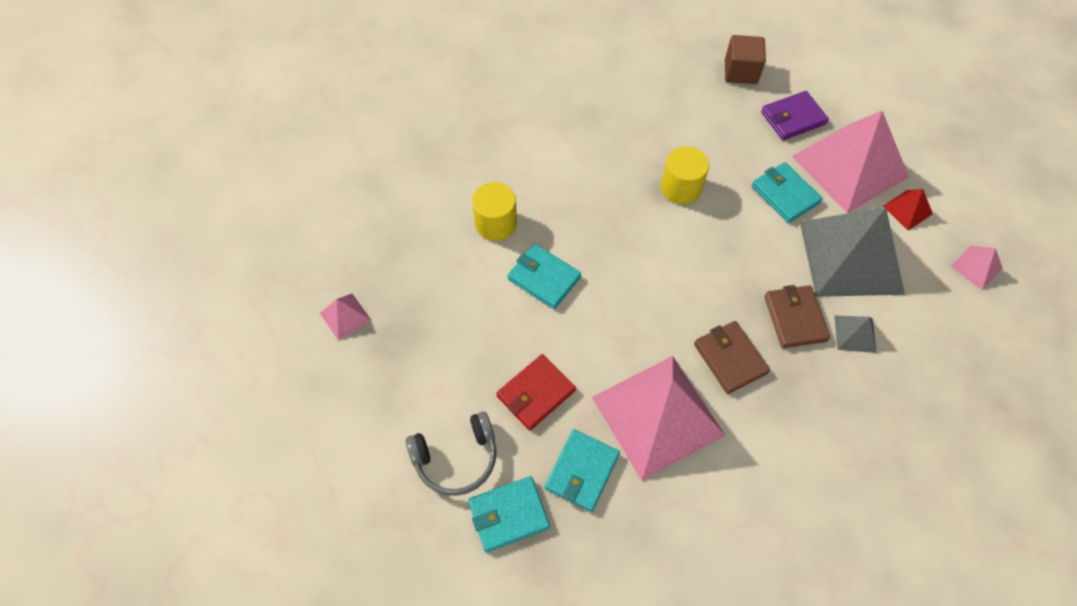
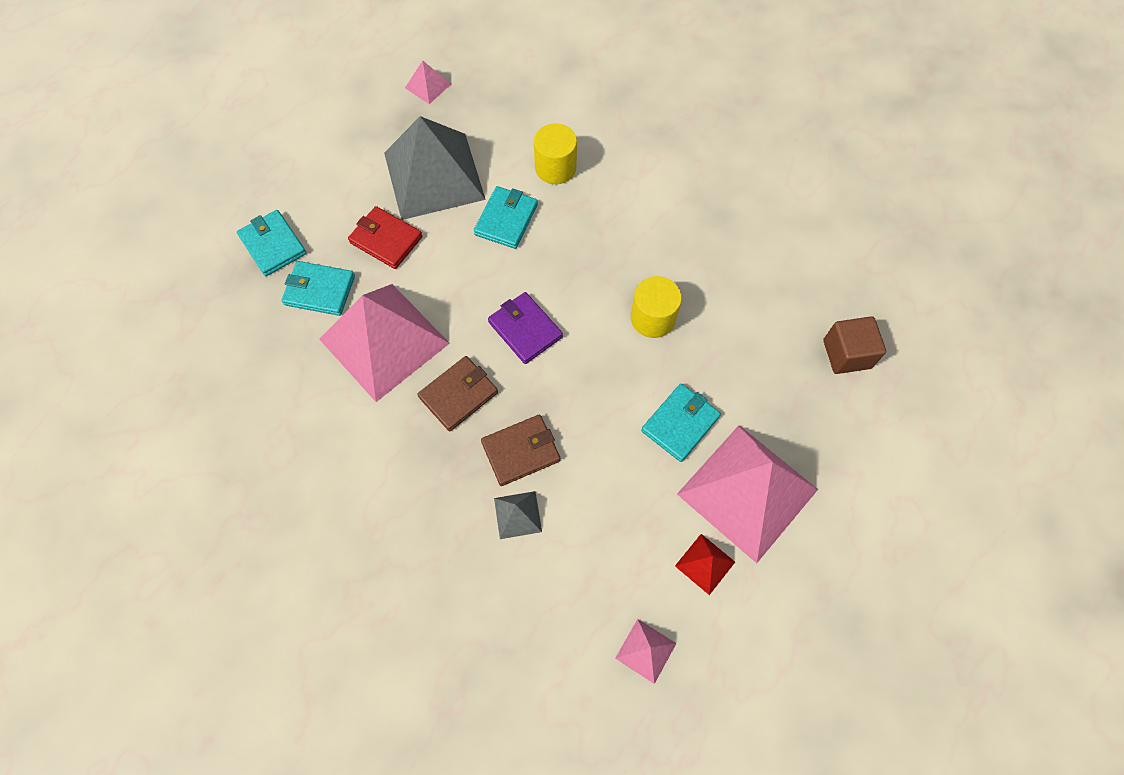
camera: 75 degrees right, 5 degrees up
(456, 458) = (315, 196): grey headphones -> none
(793, 118) = (797, 420): purple wallet -> purple wallet (525, 330)
(850, 257) = (616, 502): grey pyramid -> grey pyramid (433, 175)

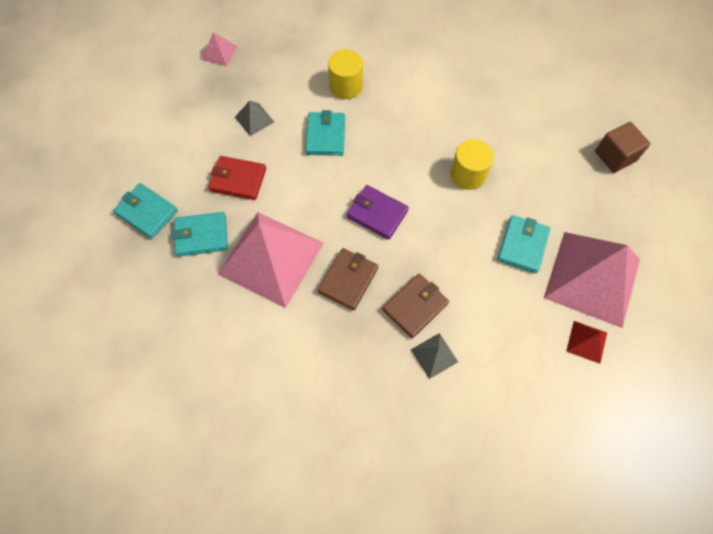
camera: 20 degrees left, 0 degrees up
(433, 175) = (254, 119): grey pyramid -> grey pyramid, size x0.42
(645, 650) = (574, 422): pink pyramid -> none

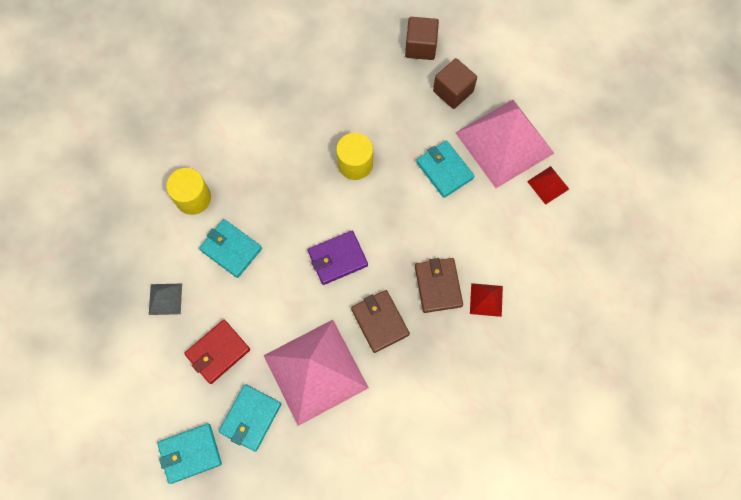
camera: 55 degrees left, 5 degrees up
(219, 53) = (63, 284): pink pyramid -> none
(434, 355) = (486, 300): grey pyramid -> red pyramid
(599, 206) = (453, 91): none -> brown cube

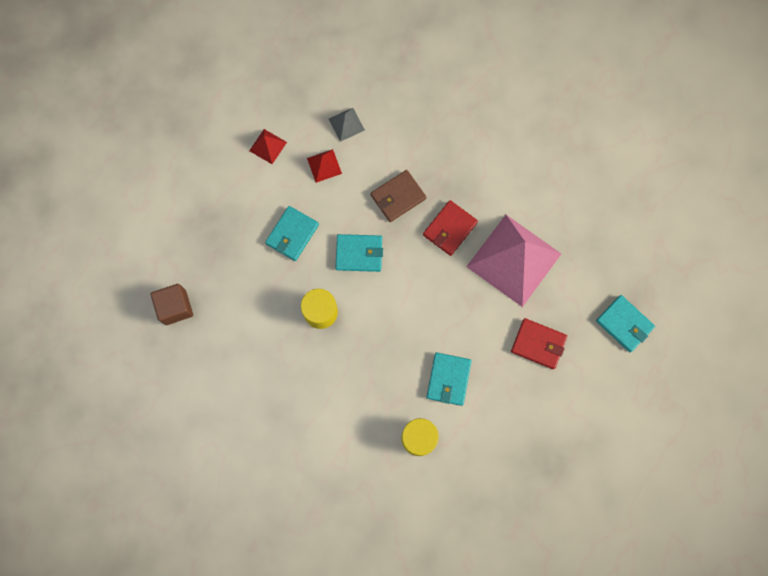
camera: 115 degrees left, 5 degrees up
(165, 299) = (518, 412): grey pyramid -> grey pyramid (346, 124)
(251, 418) = (574, 292): turquoise wallet -> turquoise wallet (359, 253)
(338, 259) = (413, 286): purple wallet -> none
(380, 322) = (450, 229): brown wallet -> red wallet
(453, 91) = (211, 259): brown cube -> none
(486, 300) = (391, 156): red pyramid -> red pyramid (324, 165)
(504, 142) = (243, 196): pink pyramid -> none

